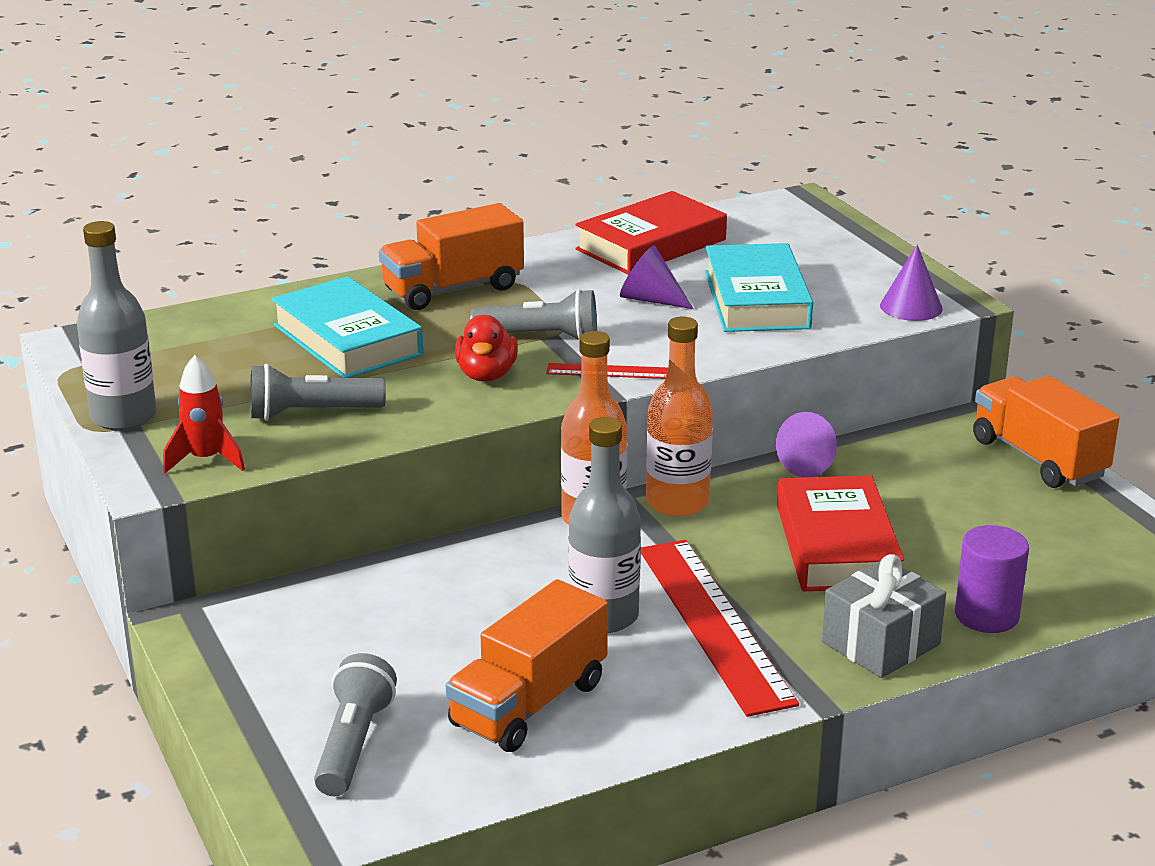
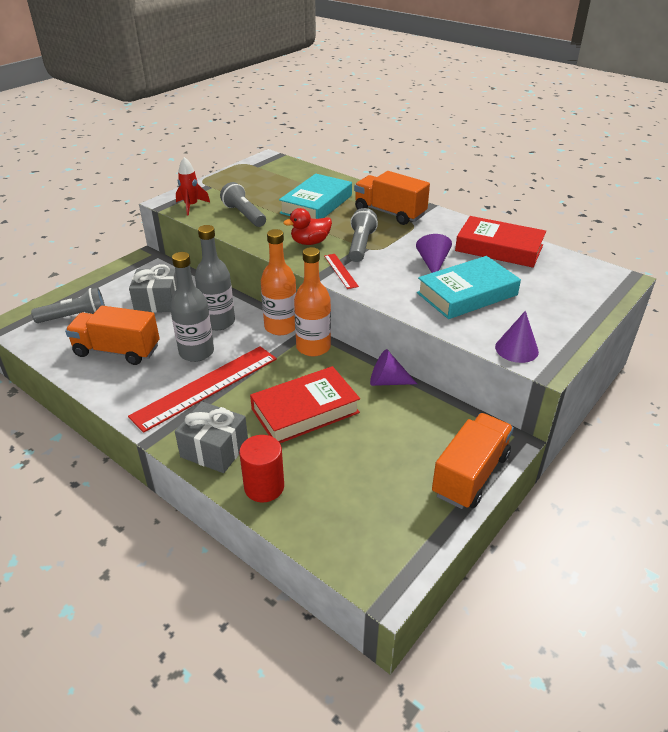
camera: 65 degrees right, 10 degrees up
(123, 417) = (215, 183): grey bottle -> grey bottle (218, 322)
(390, 633) = (157, 302): none -> grey gift
(540, 337) = (361, 245): grey flashlight -> grey flashlight turned 150 degrees counterclockwise
(986, 615) = (264, 487): purple cylinder -> red cylinder

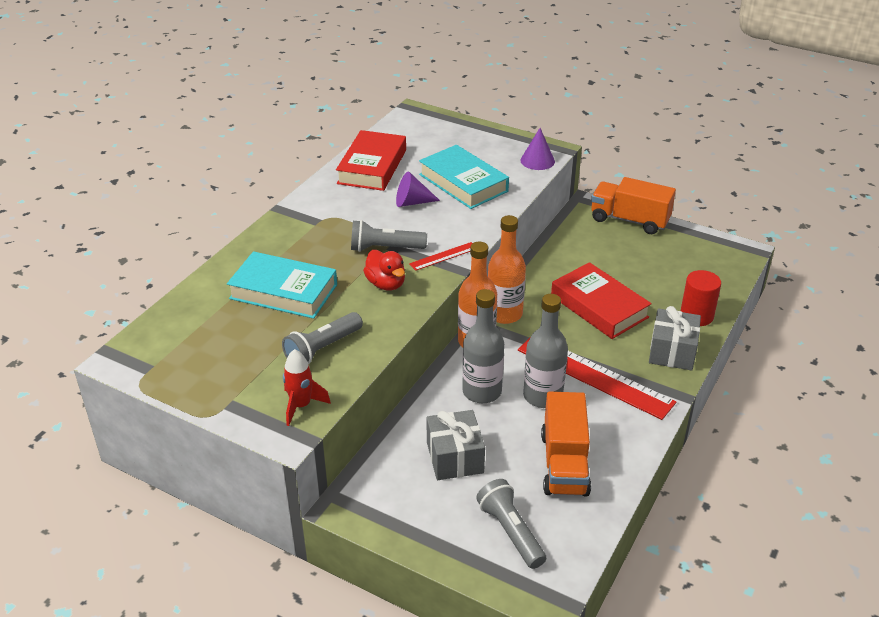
camera: 100 degrees left, 0 degrees up
(387, 381) = (539, 264): purple cone -> none
(389, 213) = (302, 235): orange truck -> none

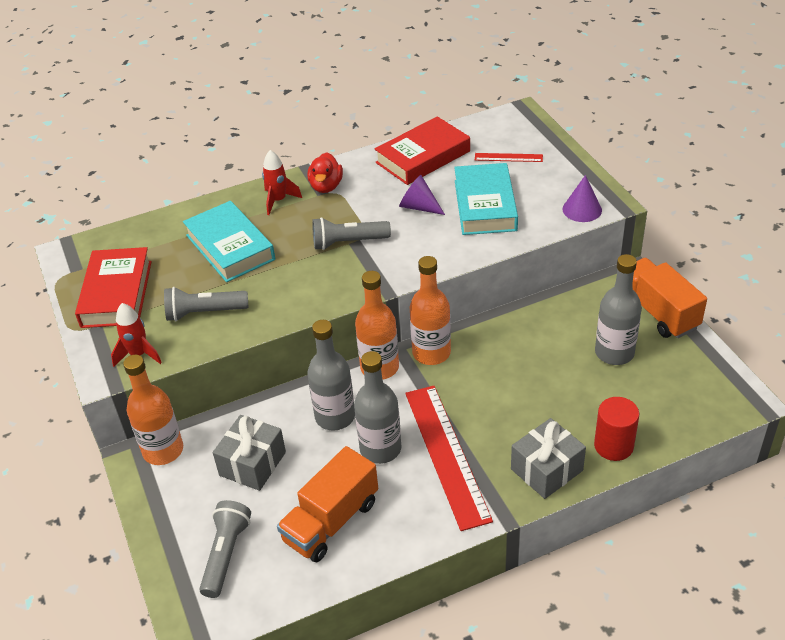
camera: 40 degrees right, 5 degrees up
(284, 241) = (278, 200): none -> red rocket
(365, 488) = (163, 450): none -> orange bottle
(385, 248) = (348, 242): grey flashlight -> grey flashlight turned 45 degrees counterclockwise
(386, 284) = (313, 277): red duck -> red duck (326, 186)
(443, 256) = (387, 272): red ruler -> red ruler (508, 157)
(599, 306) = (526, 388): red book -> red book (117, 294)
(631, 258) = (614, 353): none -> grey bottle

